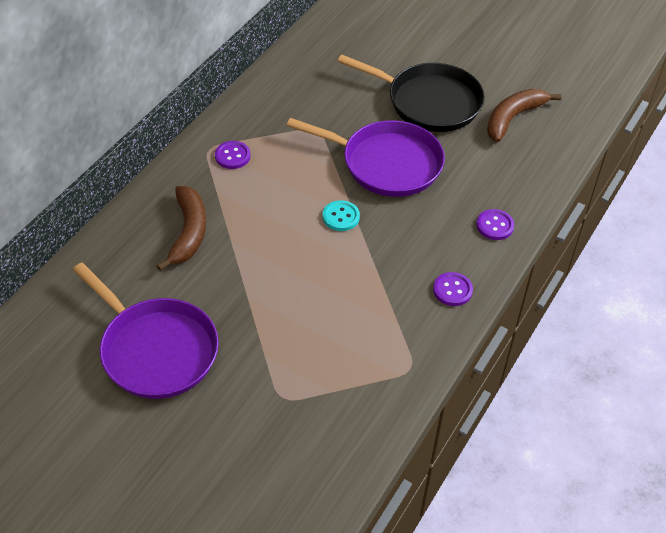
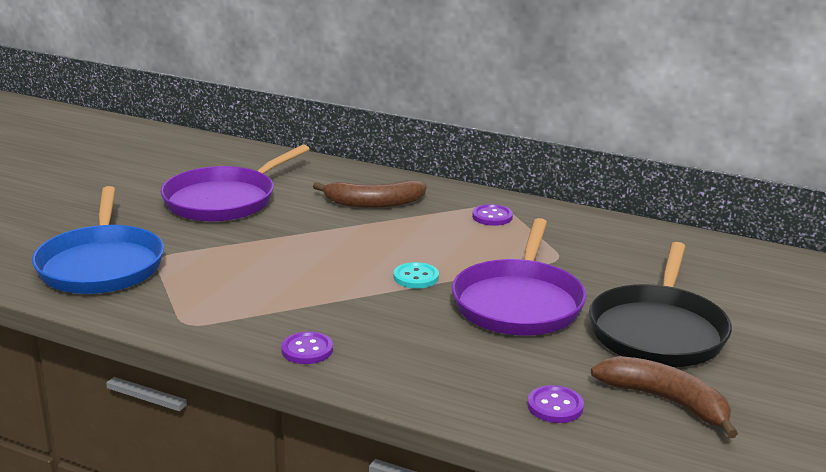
camera: 85 degrees right, 25 degrees down
(294, 444) = (101, 265): none -> blue pan
(494, 226) = (428, 382): purple button -> purple button (555, 406)

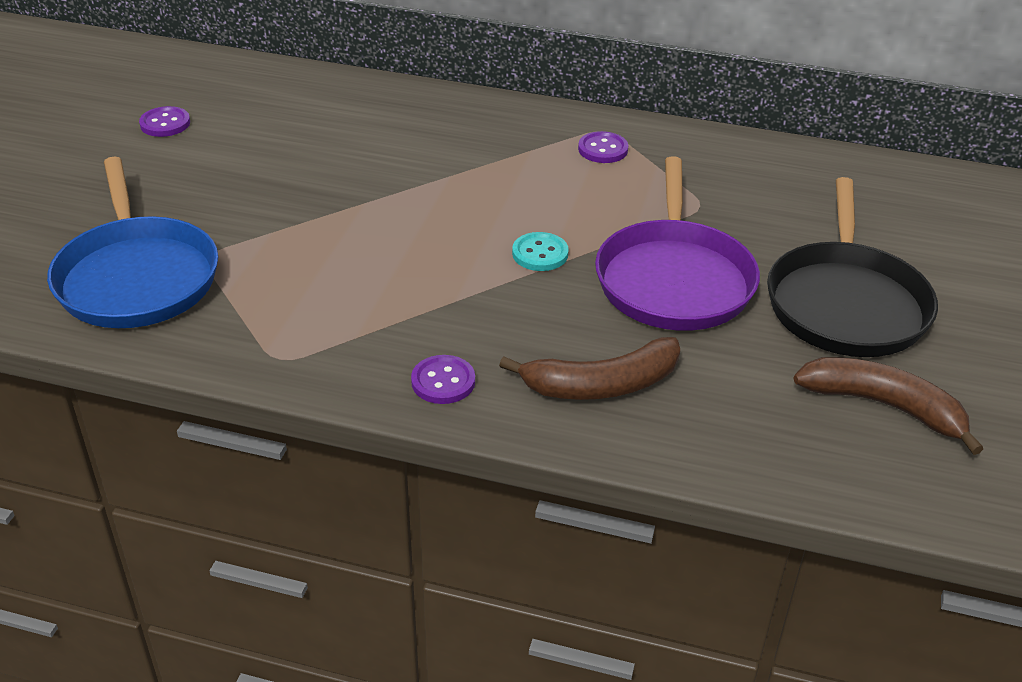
camera: 10 degrees left, 15 degrees up
(224, 200) = (261, 155): purple pan -> none
(373, 203) = (452, 143): brown banana -> brown banana (602, 385)
(555, 406) = (761, 429): purple button -> purple button (165, 123)

